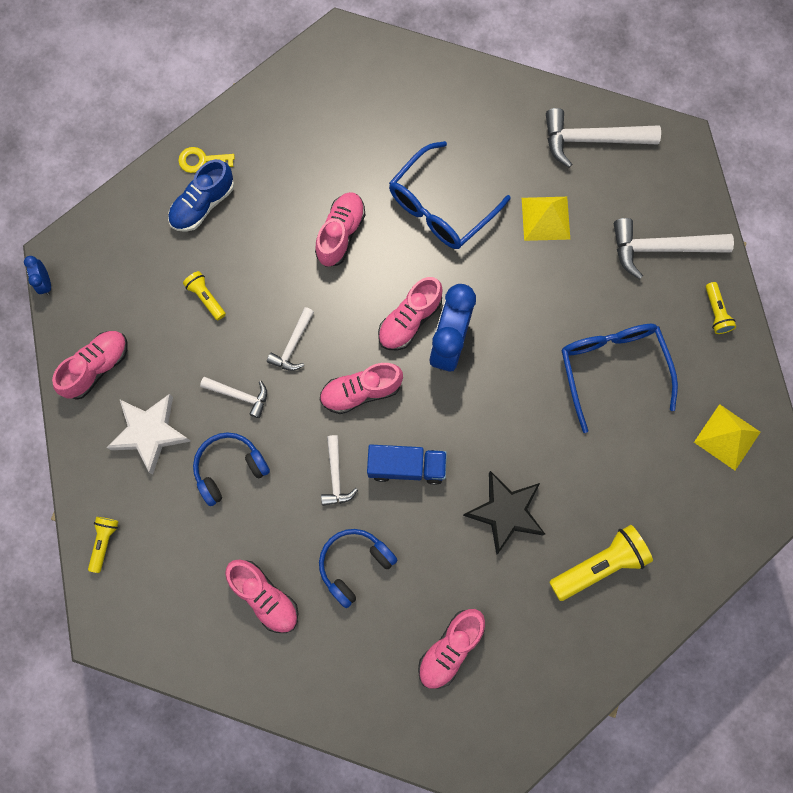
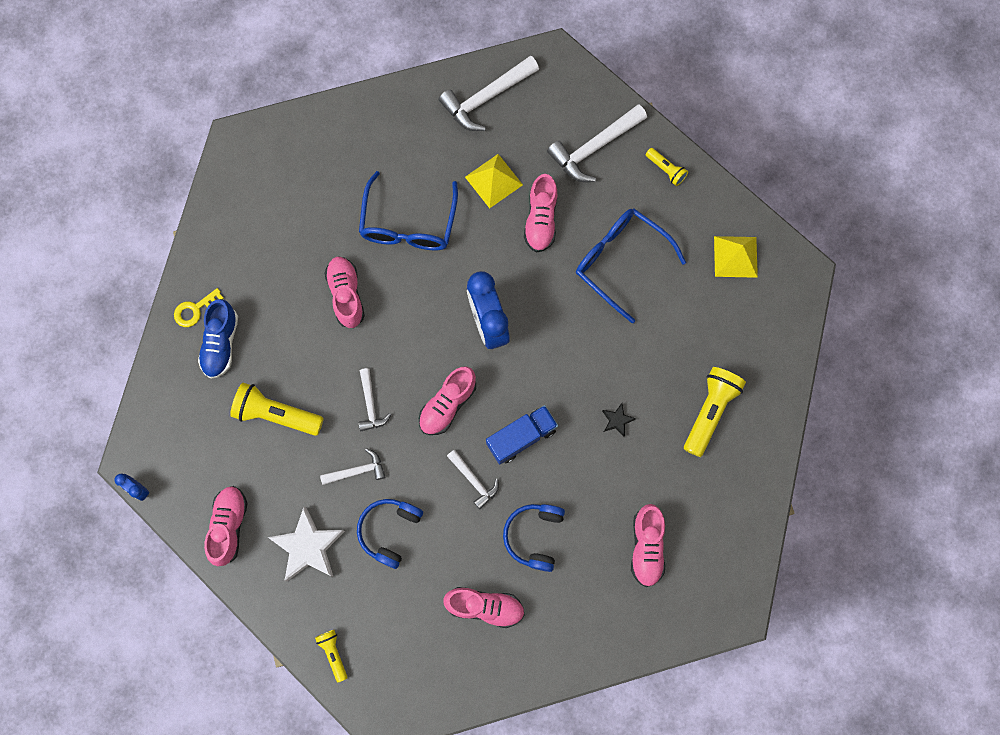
camera: 35 degrees left, 0 degrees up
(206, 298) = (276, 414): yellow flashlight -> yellow flashlight, size x1.84
(409, 320) = (446, 326): pink shoe -> pink shoe (541, 220)
(505, 512) = (617, 420): black star -> black star, size x0.47

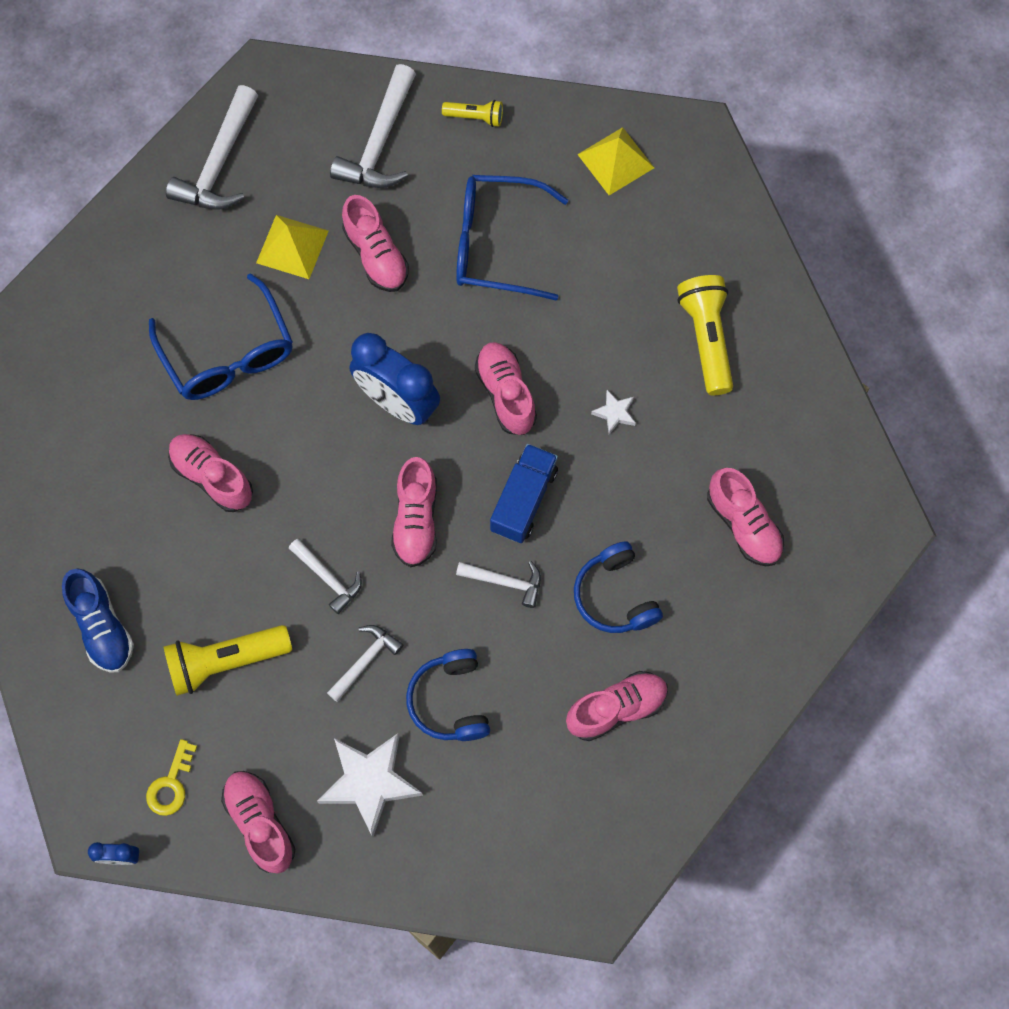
camera: 35 degrees left, 5 degrees down
(195, 310) = (43, 610): yellow key -> yellow key (171, 784)
(333, 653) = (484, 879): yellow flashlight -> none
(558, 362) = (506, 394): none -> pink shoe
(617, 420) = (615, 413): black star -> white star

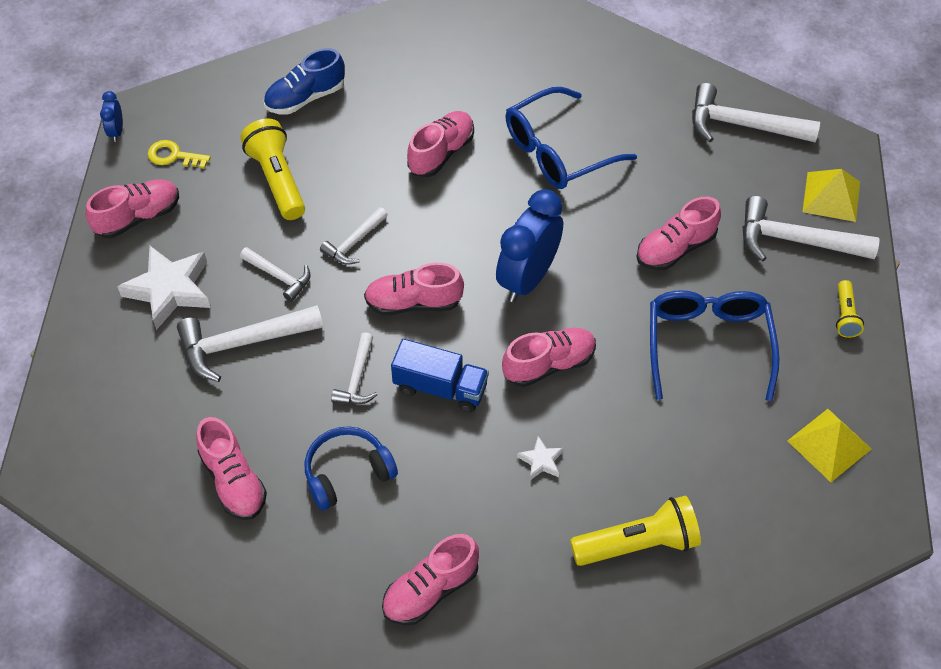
camera: 85 degrees right, 15 degrees down
(292, 247) = (671, 185): yellow pyramid -> yellow pyramid (831, 196)
(450, 701) = (242, 343): blue headphones -> white hammer

